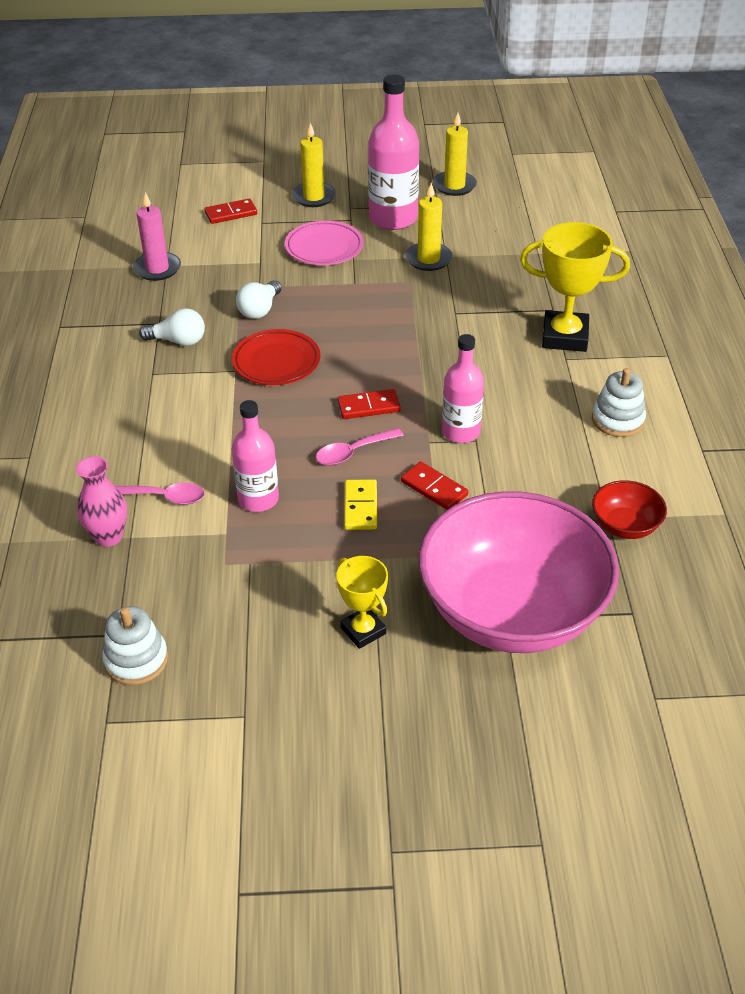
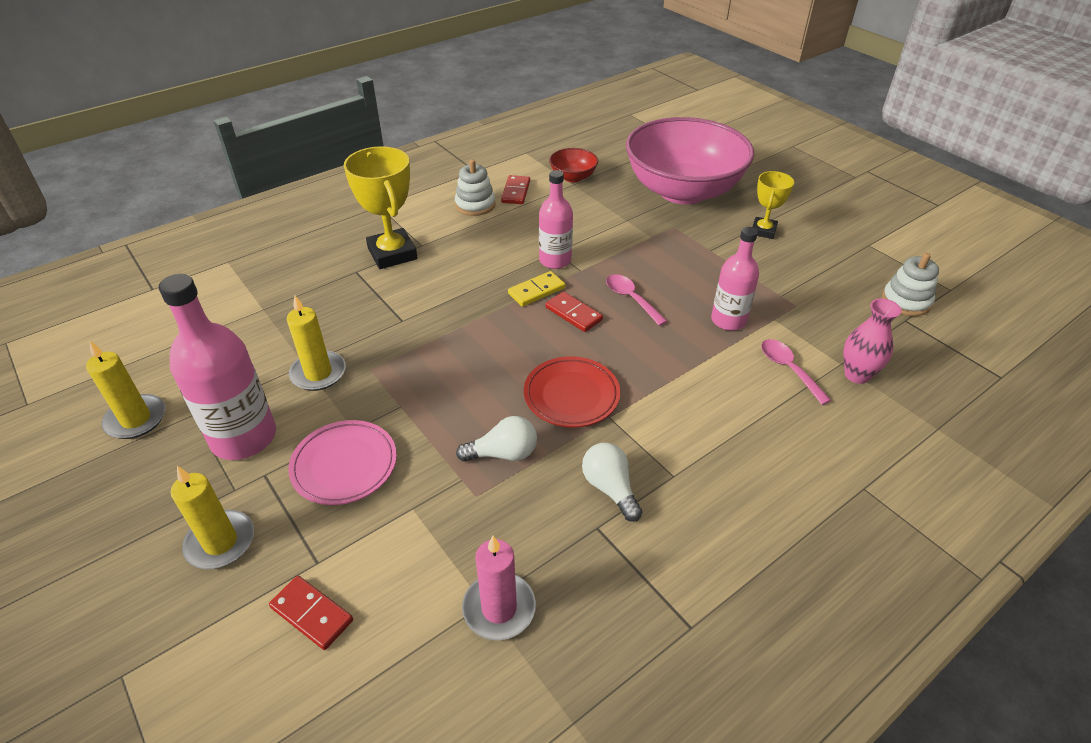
camera: 125 degrees left, 0 degrees up
(353, 452) = (631, 299): pink spoon -> pink spoon turned 150 degrees counterclockwise
(360, 507) = (676, 272): yellow domino -> yellow domino (536, 291)
(434, 488) = (623, 250): red domino -> red domino (516, 192)

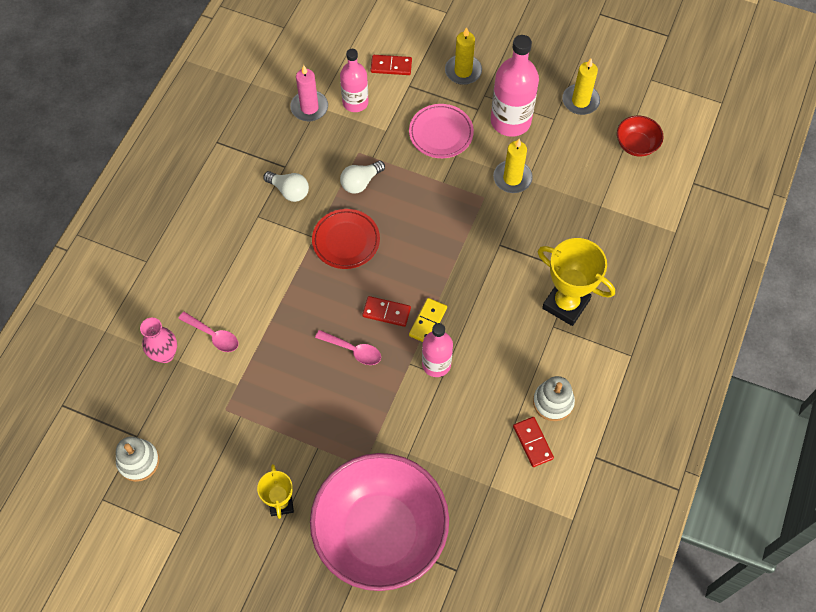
camera: 150 degrees right, 20 degrees up
(573, 177) = (497, 498): red bowl -> red bowl (636, 145)
(728, 320) = (271, 364): pink bottle -> pink bottle (355, 102)

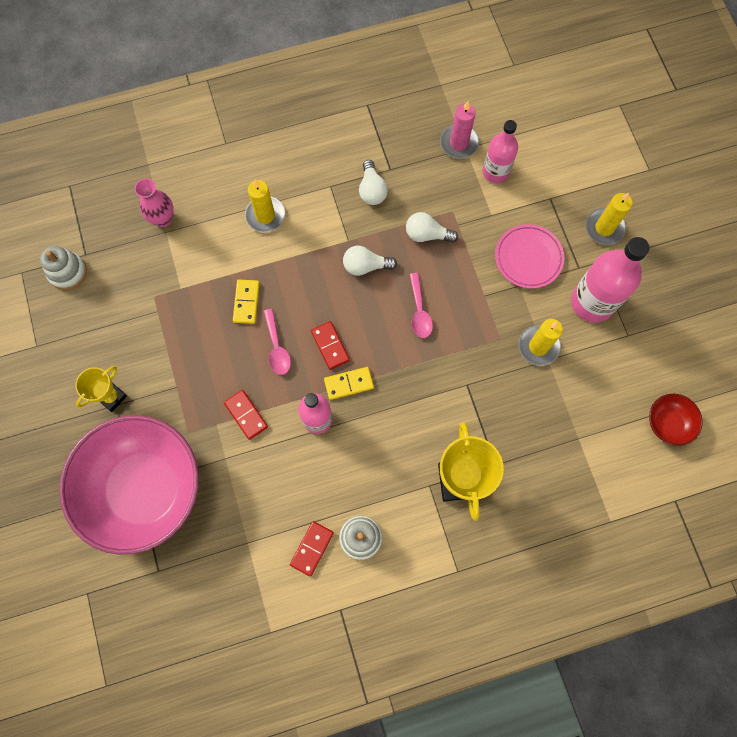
camera: 50 degrees right, 10 degrees up
(213, 335) = (205, 239): pink spoon -> pink spoon (419, 311)
(295, 345) = (246, 302): none -> yellow domino
(346, 241) = (365, 266): red plate -> white light bulb
(391, 66) = (555, 170): red domino -> red domino (246, 415)
(580, 101) = (667, 343): yellow candle -> yellow candle (265, 215)

